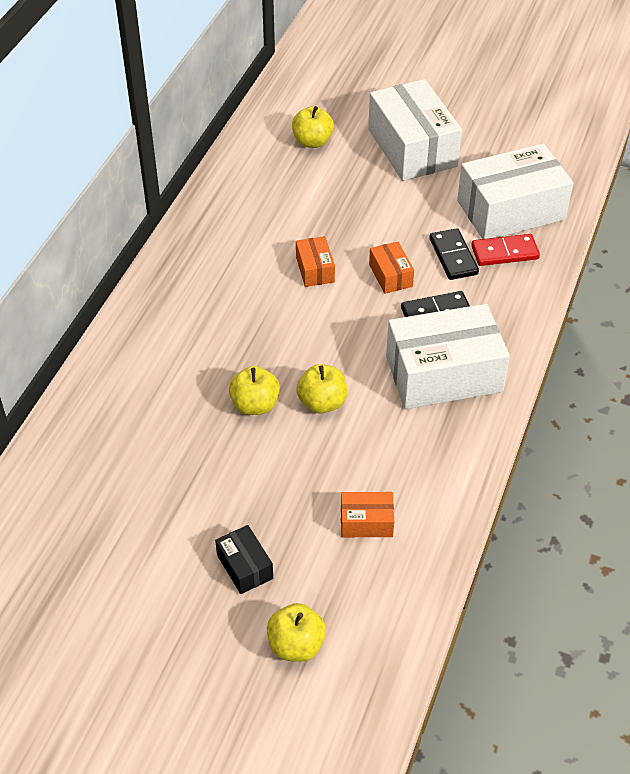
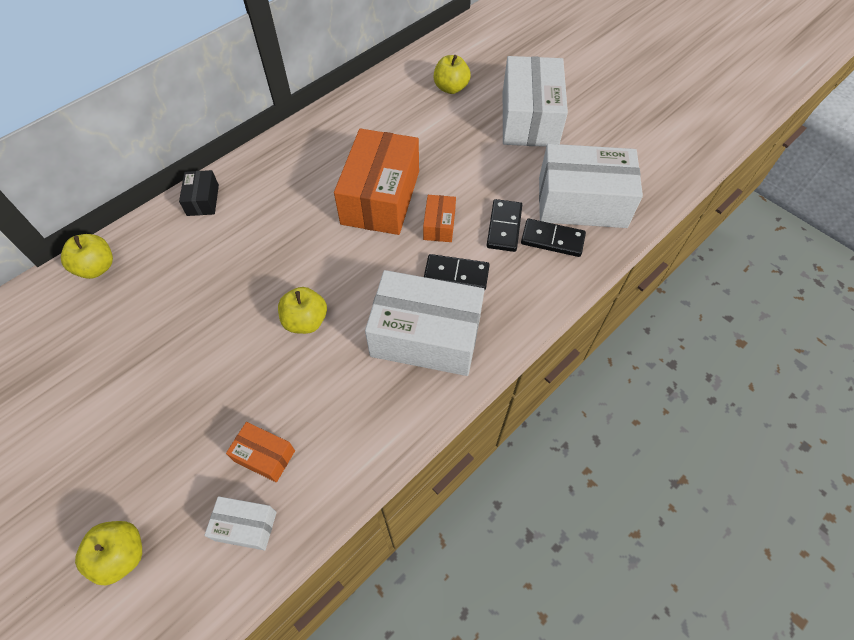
camera: 25 degrees right, 10 degrees up
(245, 566) = (137, 452): black box -> black box (203, 200)
(255, 405) = (251, 300): yellow apple -> yellow apple (97, 267)
(315, 269) = (380, 197): orange box -> orange box, size x2.18
(390, 579) = (245, 526): none -> white box
(504, 252) = (552, 240): red domino -> black domino

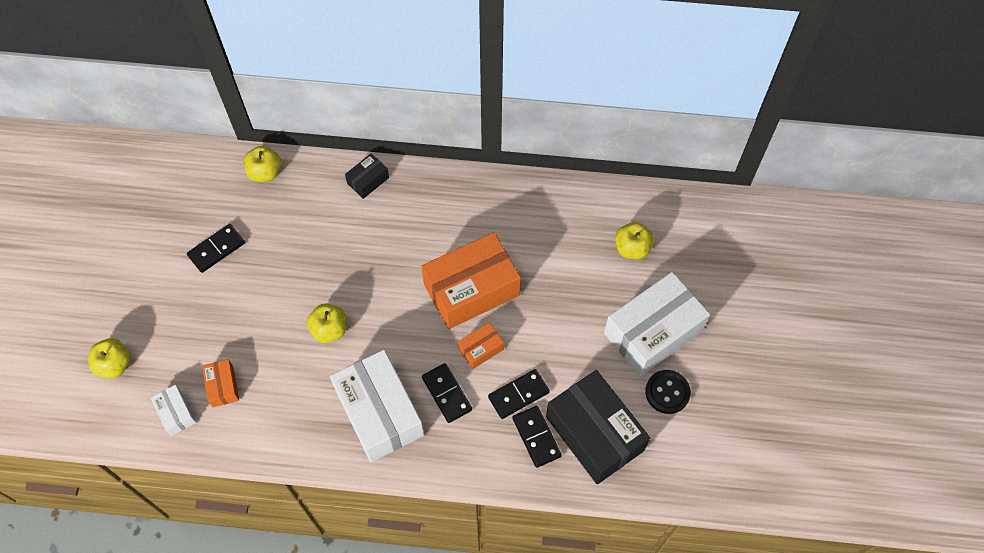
camera: 50 degrees right, 5 degrees up
(119, 360) = (216, 249): none -> black domino
(582, 202) = (594, 433): white box -> black box
(586, 140) = (667, 392): none -> black button

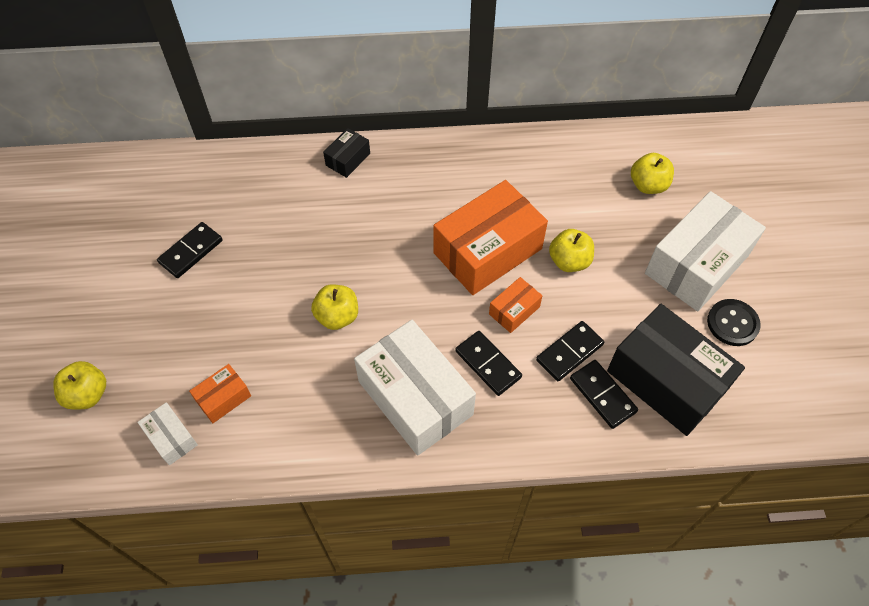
camera: 10 degrees left, 5 degrees down
(223, 386) = (223, 398): orange box -> orange box turned 75 degrees clockwise
(265, 172) = (232, 167): yellow apple -> yellow apple (569, 261)

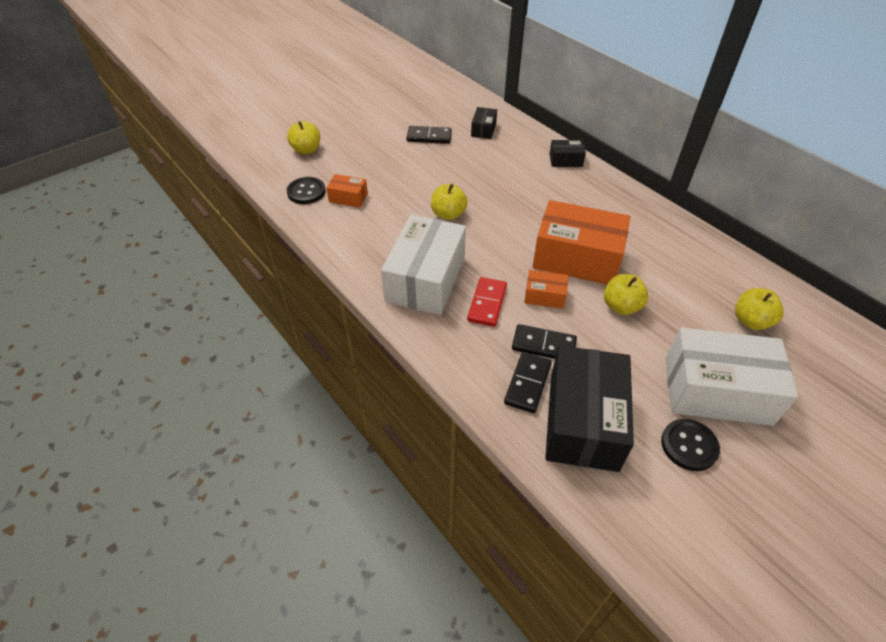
camera: 55 degrees right, 10 degrees down
(171, 438) = (306, 192): white box -> black button
(229, 193) = (483, 130): none -> black box
(488, 364) = (487, 303): black domino -> red domino

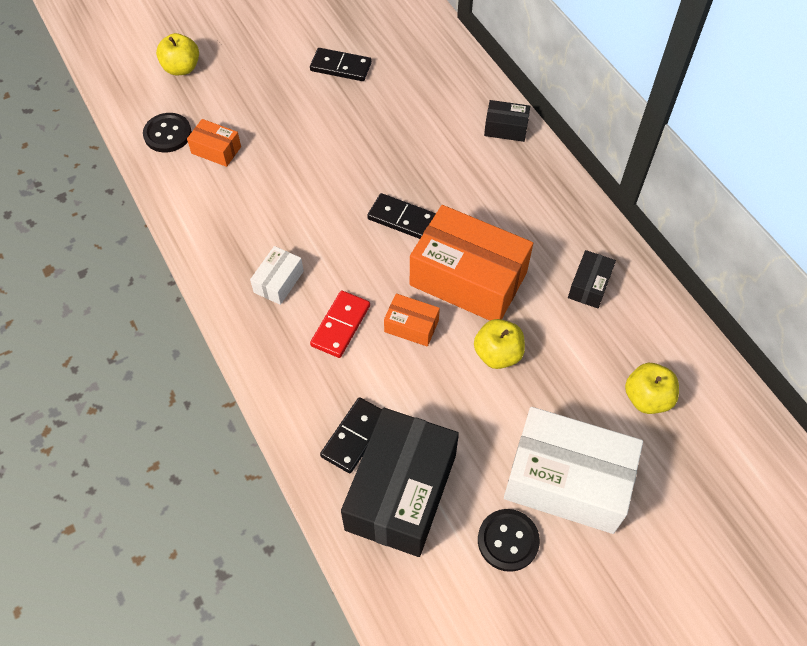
camera: 10 degrees right, 10 degrees up
(426, 279) = (278, 282): white box -> white box, size x0.46
(448, 214) = (331, 192): yellow apple -> none
(483, 130) = (414, 64): black box -> black box (589, 285)
(543, 345) = (388, 391): black domino -> black domino (402, 219)

